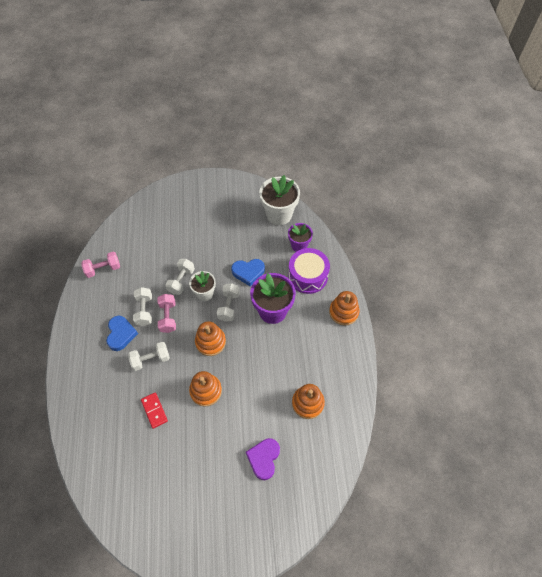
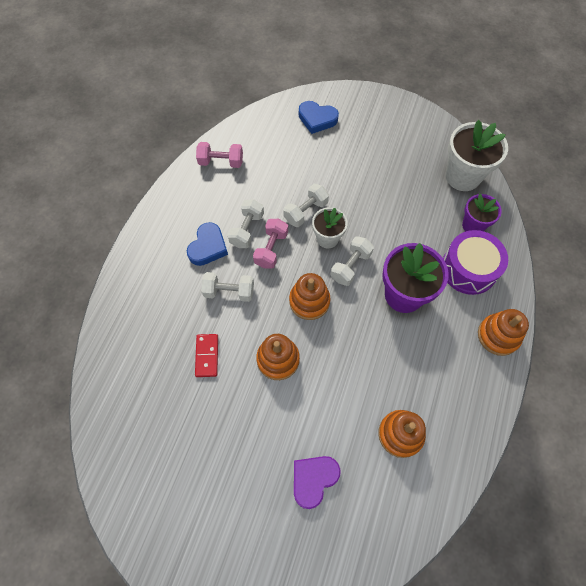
camera: 25 degrees right, 5 degrees up
(248, 272) = (393, 234): blue heart -> blue heart (317, 119)

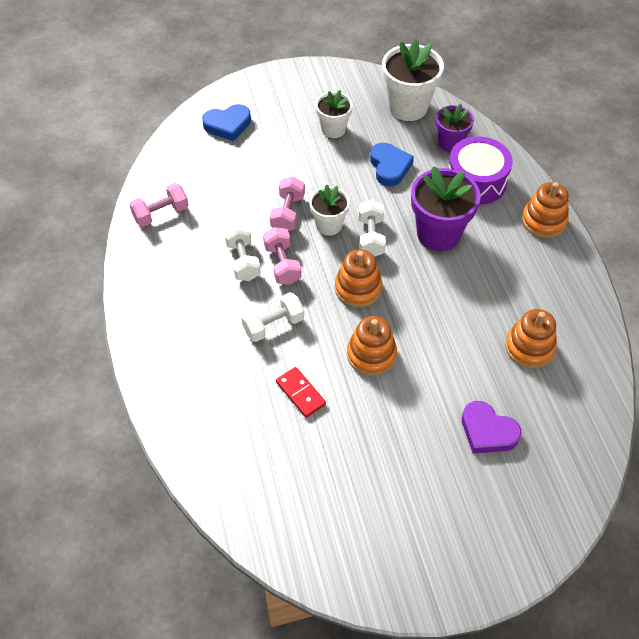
camera: 35 degrees left, 10 degrees down
(208, 247) = (216, 298): blue heart -> blue heart (389, 167)
(306, 211) = (288, 213): white dumbbell -> pink dumbbell
(313, 479) = (487, 431): purple heart -> purple heart turned 60 degrees counterclockwise
(390, 163) = (333, 129): none -> white flower pot

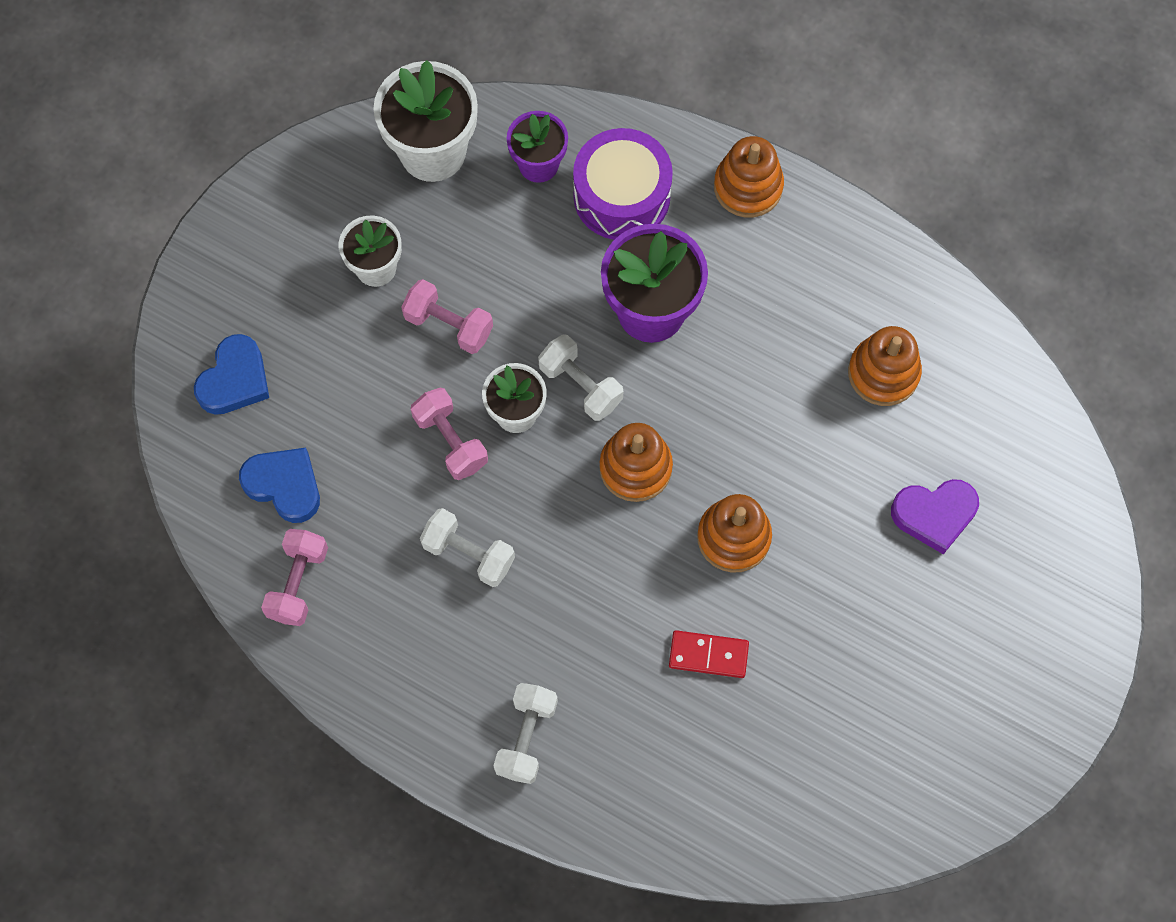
camera: 45 degrees left, 15 degrees up
(273, 325) = (593, 602): white dumbbell -> white dumbbell (526, 737)
(282, 264) = (519, 516): pink dumbbell -> pink dumbbell (448, 325)
(389, 167) = (502, 265): blue heart -> blue heart (284, 485)

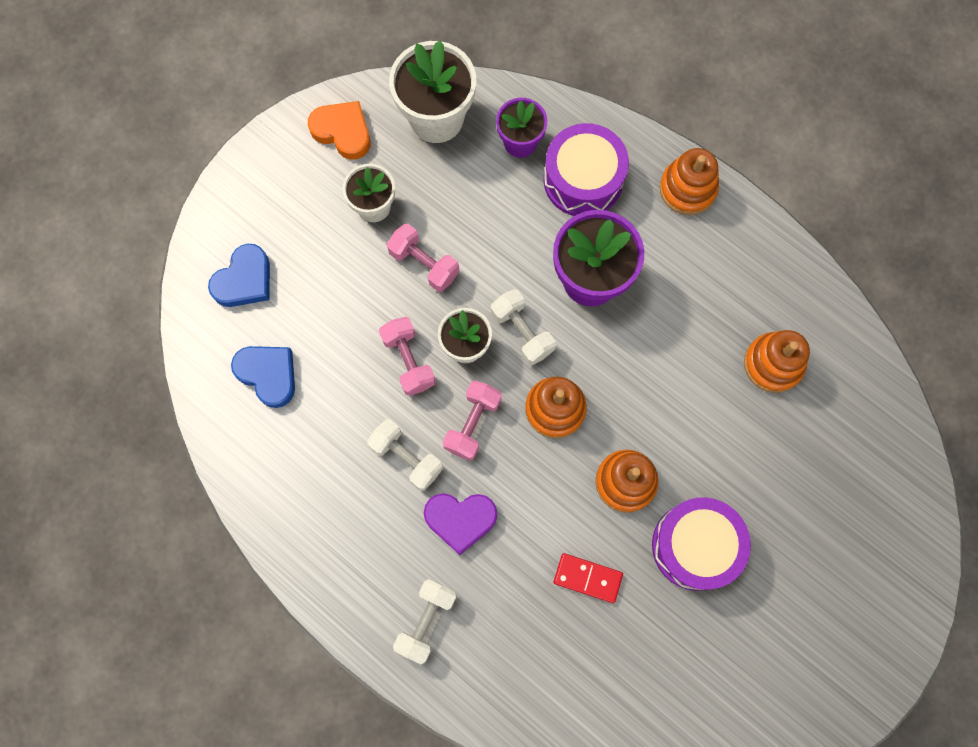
camera: 10 degrees right, 5 degrees up
(298, 583) = (265, 458): pink dumbbell -> pink dumbbell (472, 424)
(322, 186) = (342, 132): none -> orange heart
(828, 597) = (695, 546): none -> purple drum
(934, 515) = (795, 492): purple heart -> purple heart (460, 520)

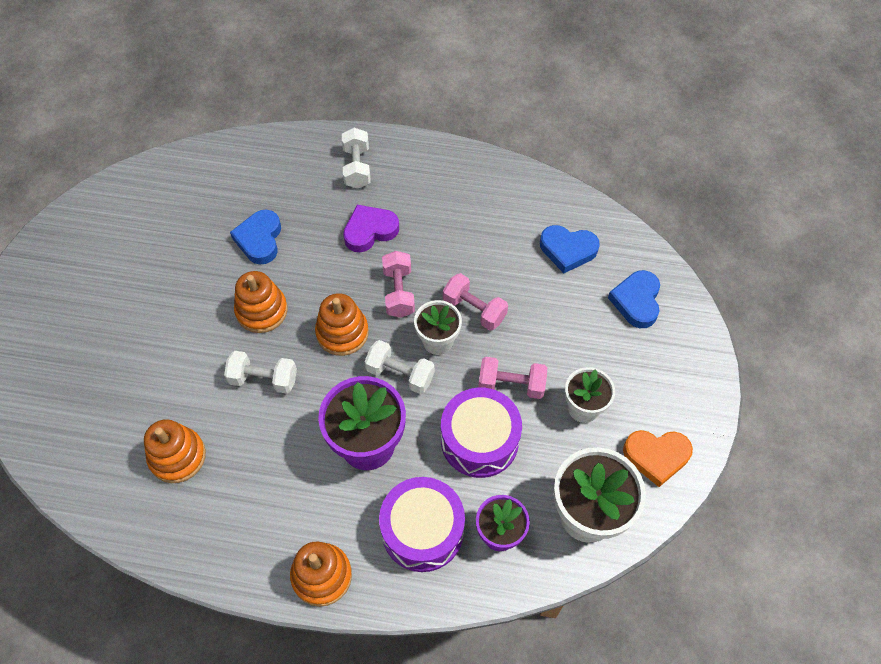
camera: 150 degrees right, 15 degrees down
(406, 457) = (432, 248): white dumbbell -> white dumbbell (263, 379)
(587, 578) = (259, 239): red domino -> blue heart
(695, 546) = (189, 295): purple drum -> purple drum (479, 440)

